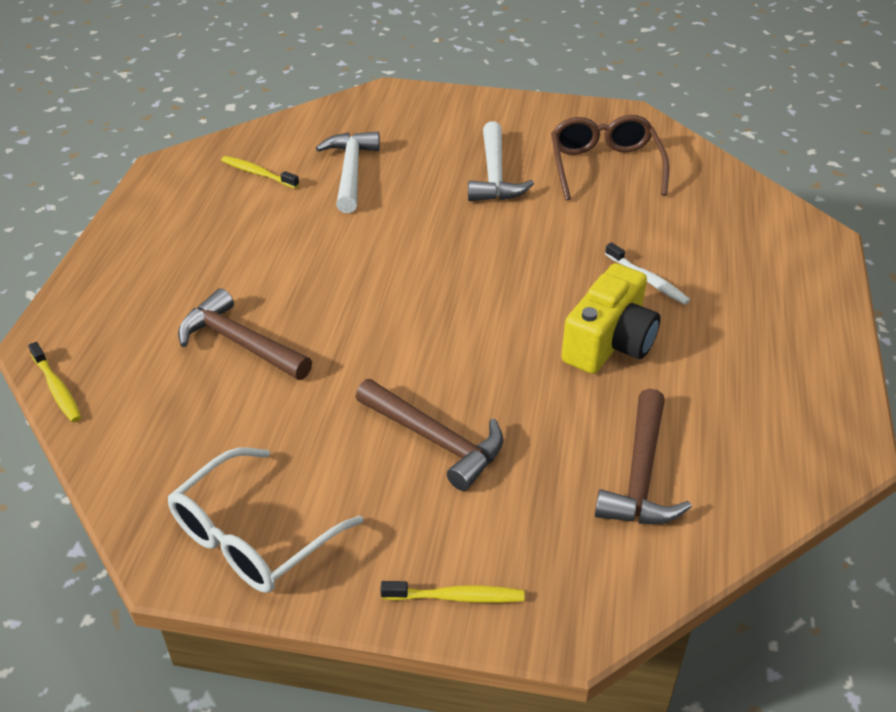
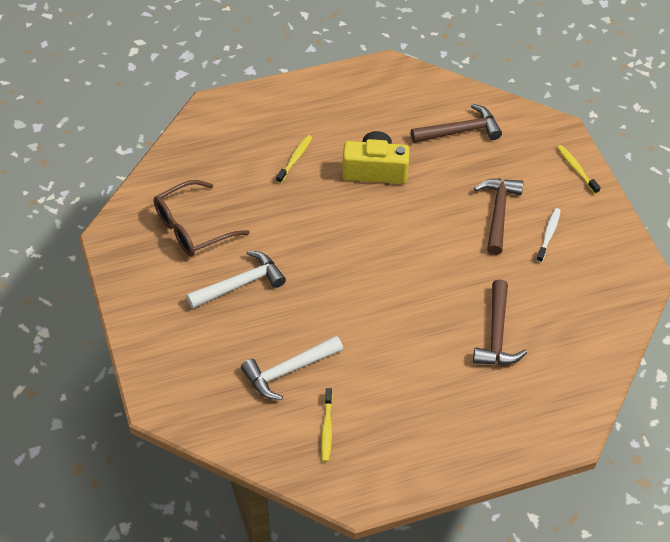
camera: 120 degrees left, 10 degrees up
(57, 388) = (596, 400): yellow toothbrush -> yellow toothbrush (295, 159)
(254, 536) = (607, 253): white glasses -> none
(648, 280) = (307, 170): white toothbrush -> white toothbrush (548, 234)

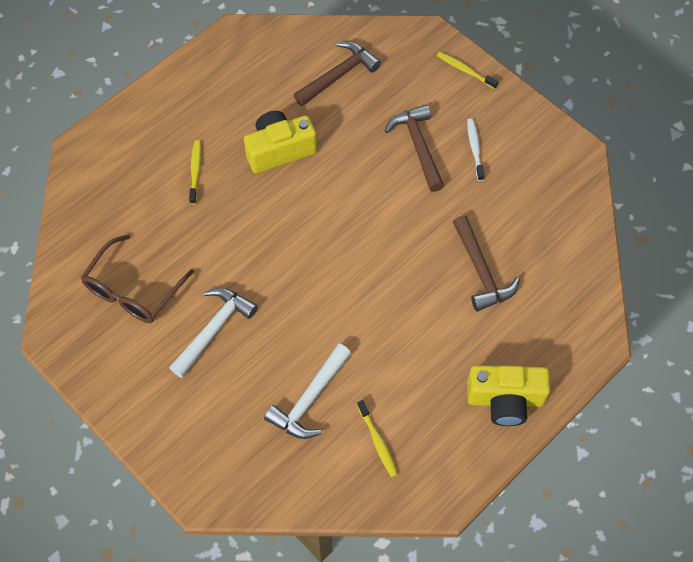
camera: 25 degrees left, 10 degrees up
(458, 445) = (505, 400): none -> yellow camera

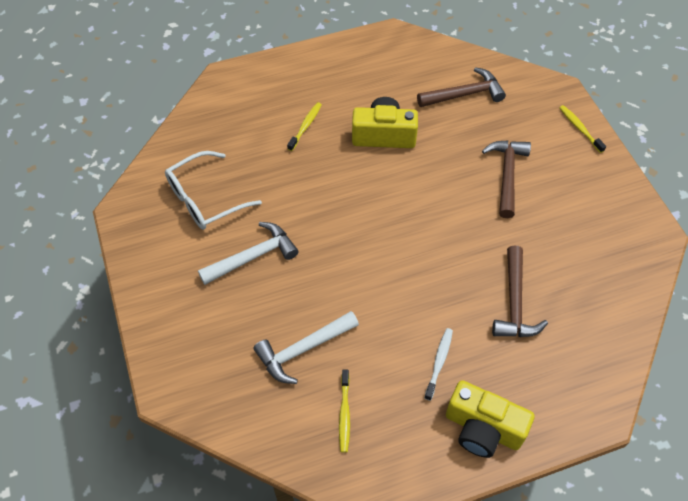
camera: 25 degrees right, 5 degrees down
(133, 290) = (205, 199): brown glasses -> white glasses
(475, 149) = (558, 196): white toothbrush -> white toothbrush (439, 362)

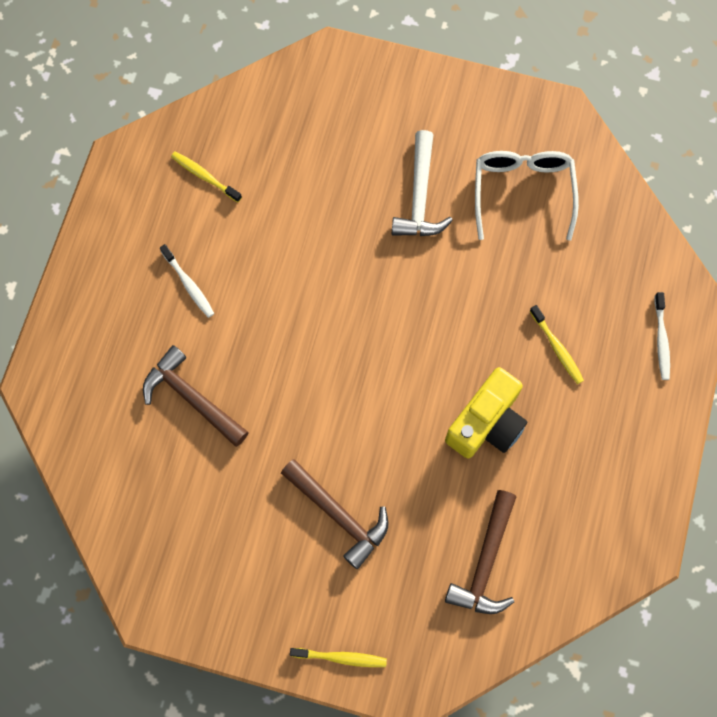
camera: 125 degrees right, 15 degrees up
(259, 82) = (661, 340): none -> white toothbrush
(303, 349) = (289, 181): white hammer -> none
(483, 428) = (105, 276): yellow camera -> none

